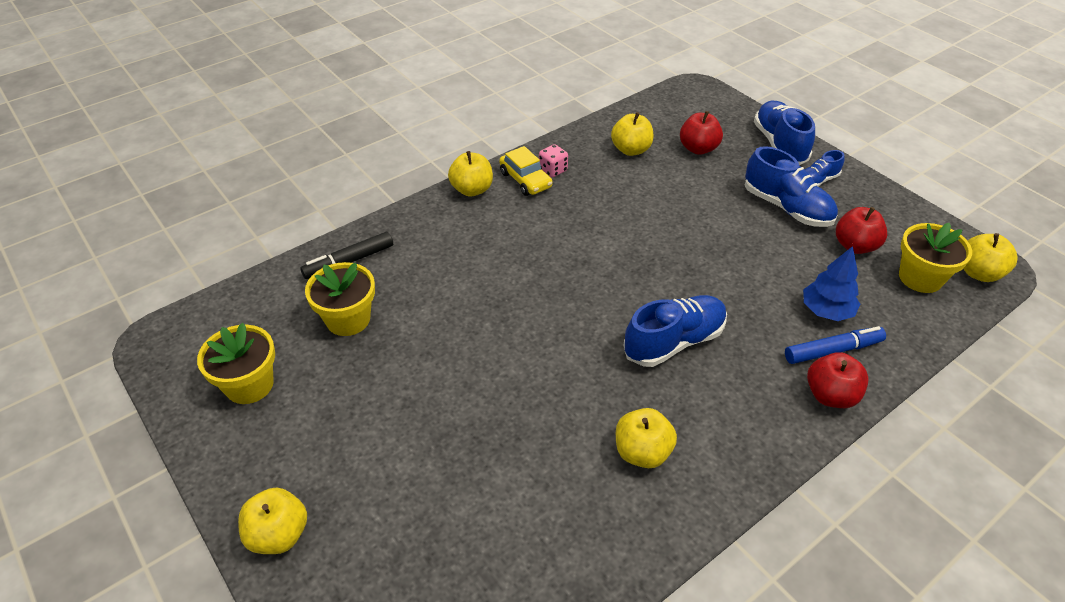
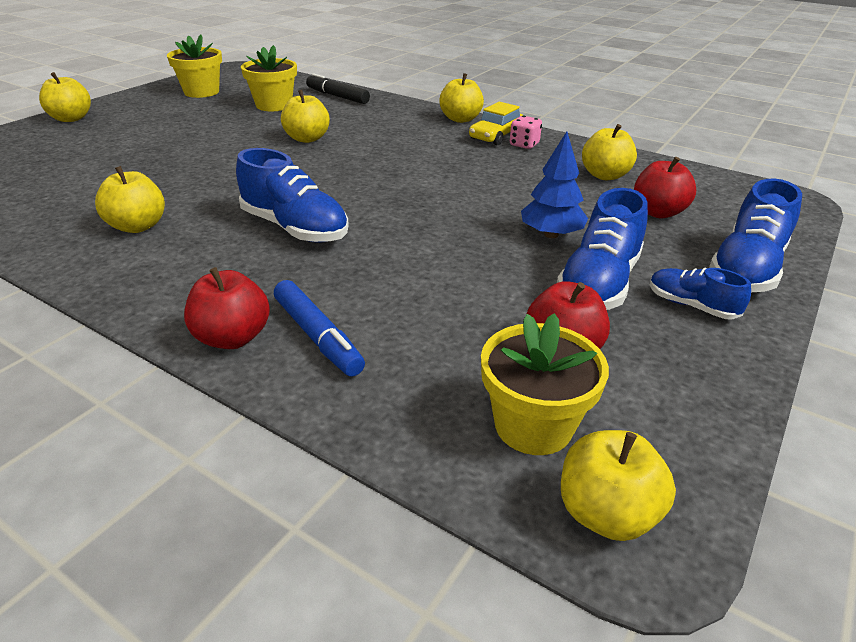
camera: 70 degrees right, 10 degrees down
(472, 306) = (307, 139): none -> yellow apple
(779, 144) = (746, 269): blue shoe -> blue shoe turned 150 degrees clockwise
(826, 311) = (396, 328): blue tree -> blue tree (551, 234)

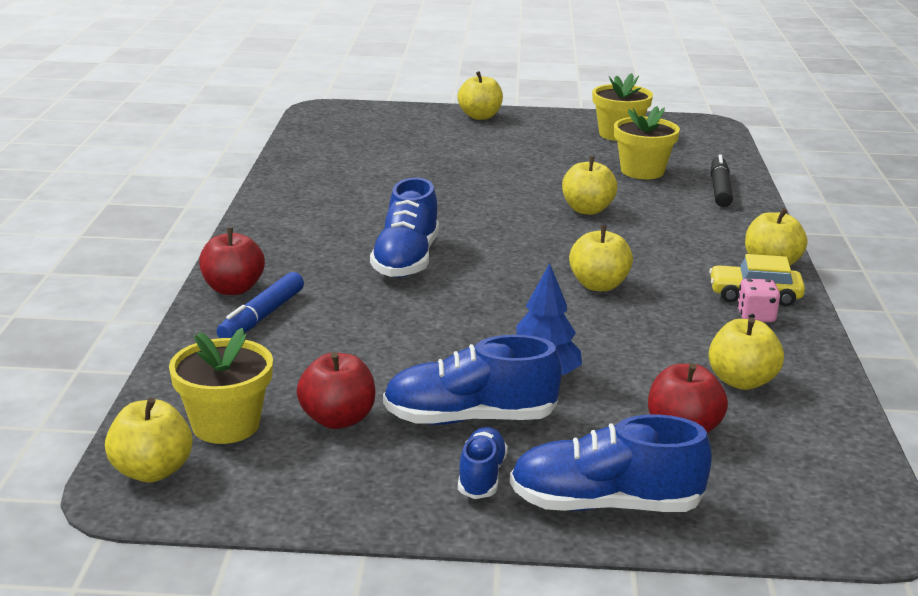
camera: 60 degrees right, 10 degrees down
(138, 226) = (339, 207): yellow apple -> yellow apple (598, 285)

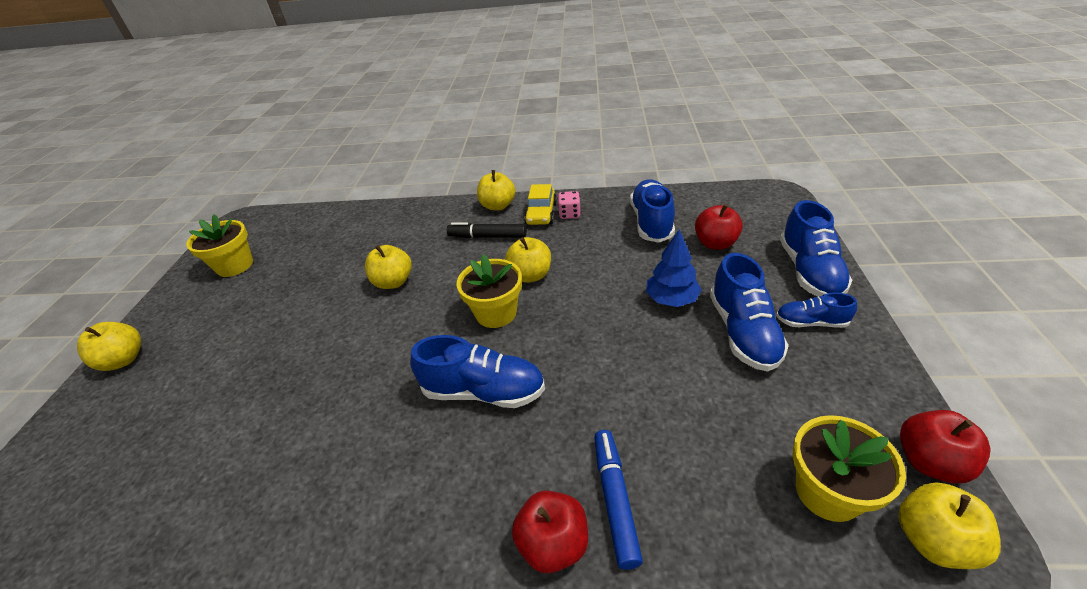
camera: 85 degrees left, 15 degrees up
(262, 317) = (615, 499): blue marker -> blue marker turned 120 degrees counterclockwise
(338, 419) = (779, 408): red apple -> red apple (930, 461)
(642, 171) = (324, 254): yellow flower pot -> yellow flower pot (496, 313)
(720, 189) = (372, 220): black marker -> black marker (487, 236)
(741, 381) = (651, 222): yellow apple -> blue shoe

